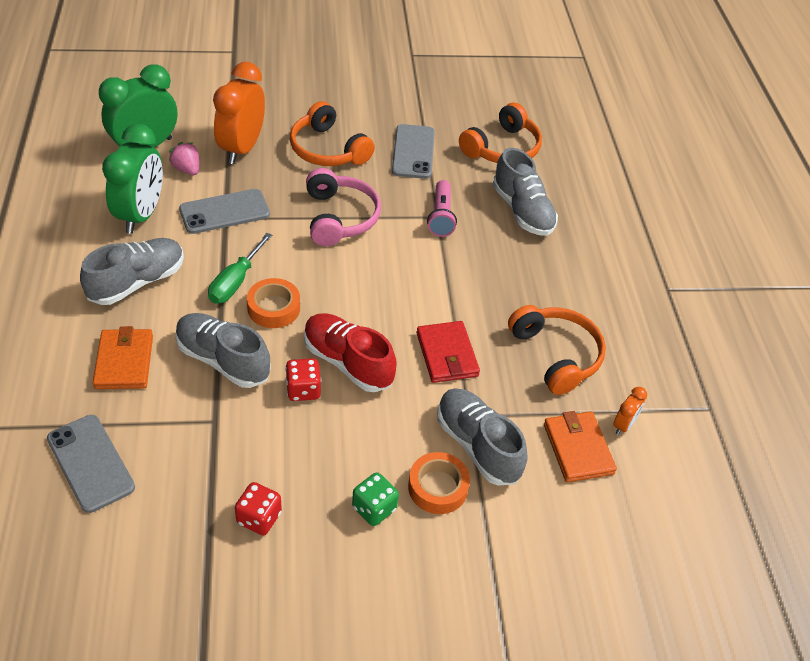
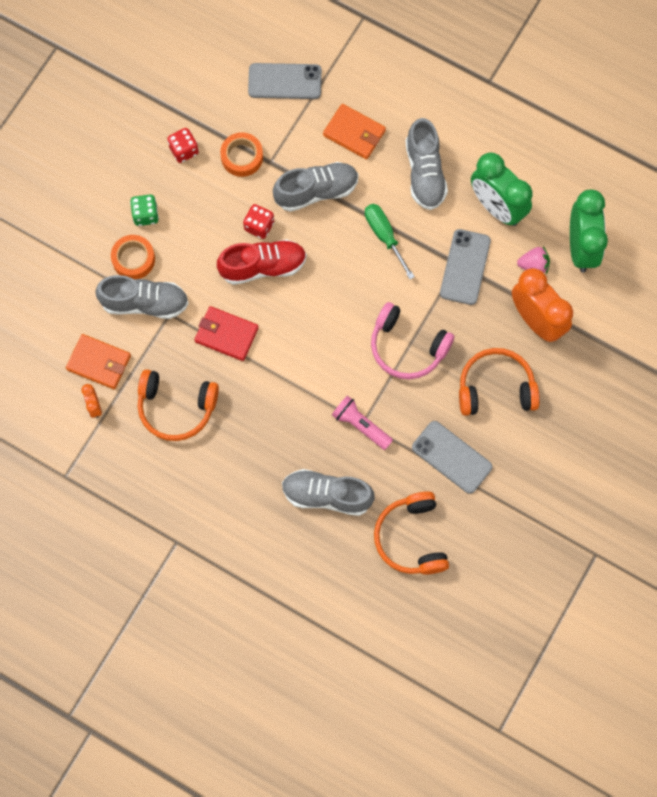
camera: 130 degrees right, 25 degrees up
(274, 308) = (342, 247): orange tape -> orange tape (242, 157)

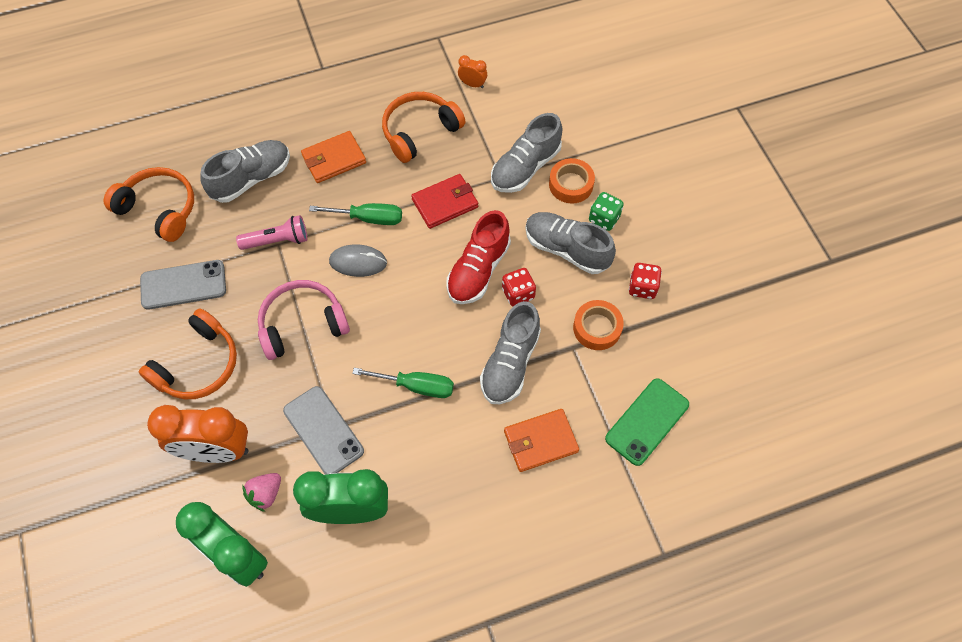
camera: 130 degrees right, 10 degrees down
(99, 363) = (504, 108): orange wallet -> orange wallet (334, 159)
(285, 81) = (647, 421): grey phone -> green phone
(286, 378) = (368, 218): none -> green screwdriver
(328, 353) = (358, 262): none -> grey mouse
(424, 173) = (445, 472): grey shoe -> grey shoe (566, 249)

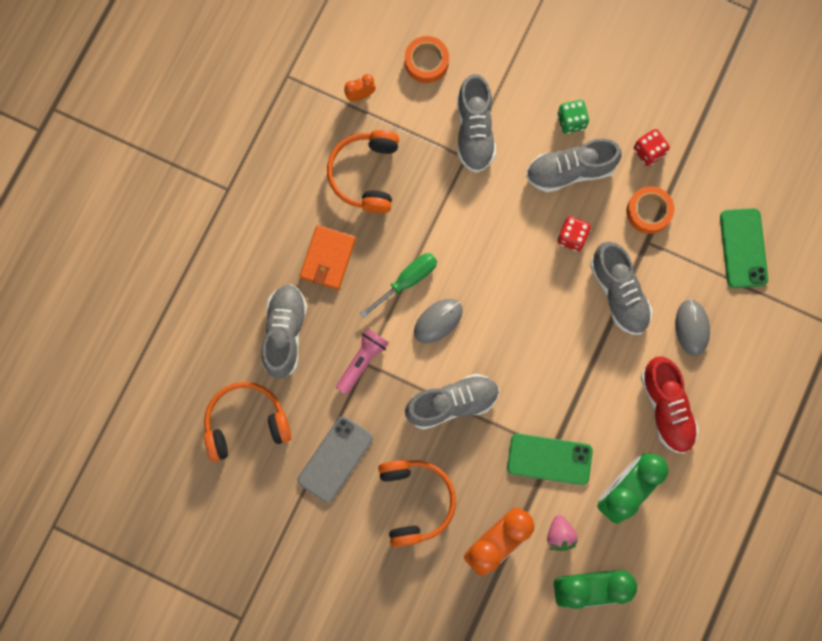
camera: 45 degrees left, 15 degrees up
(302, 324) = (452, 403): pink headphones -> grey shoe
(323, 431) = (549, 459): grey phone -> green phone
(416, 386) = (575, 369): green screwdriver -> none
(445, 203) = (448, 216): red wallet -> none
(478, 270) = (527, 245): red shoe -> red shoe (666, 408)
(540, 441) = (692, 327): orange wallet -> grey mouse
(571, 184) = (521, 115): orange tape -> orange tape (426, 62)

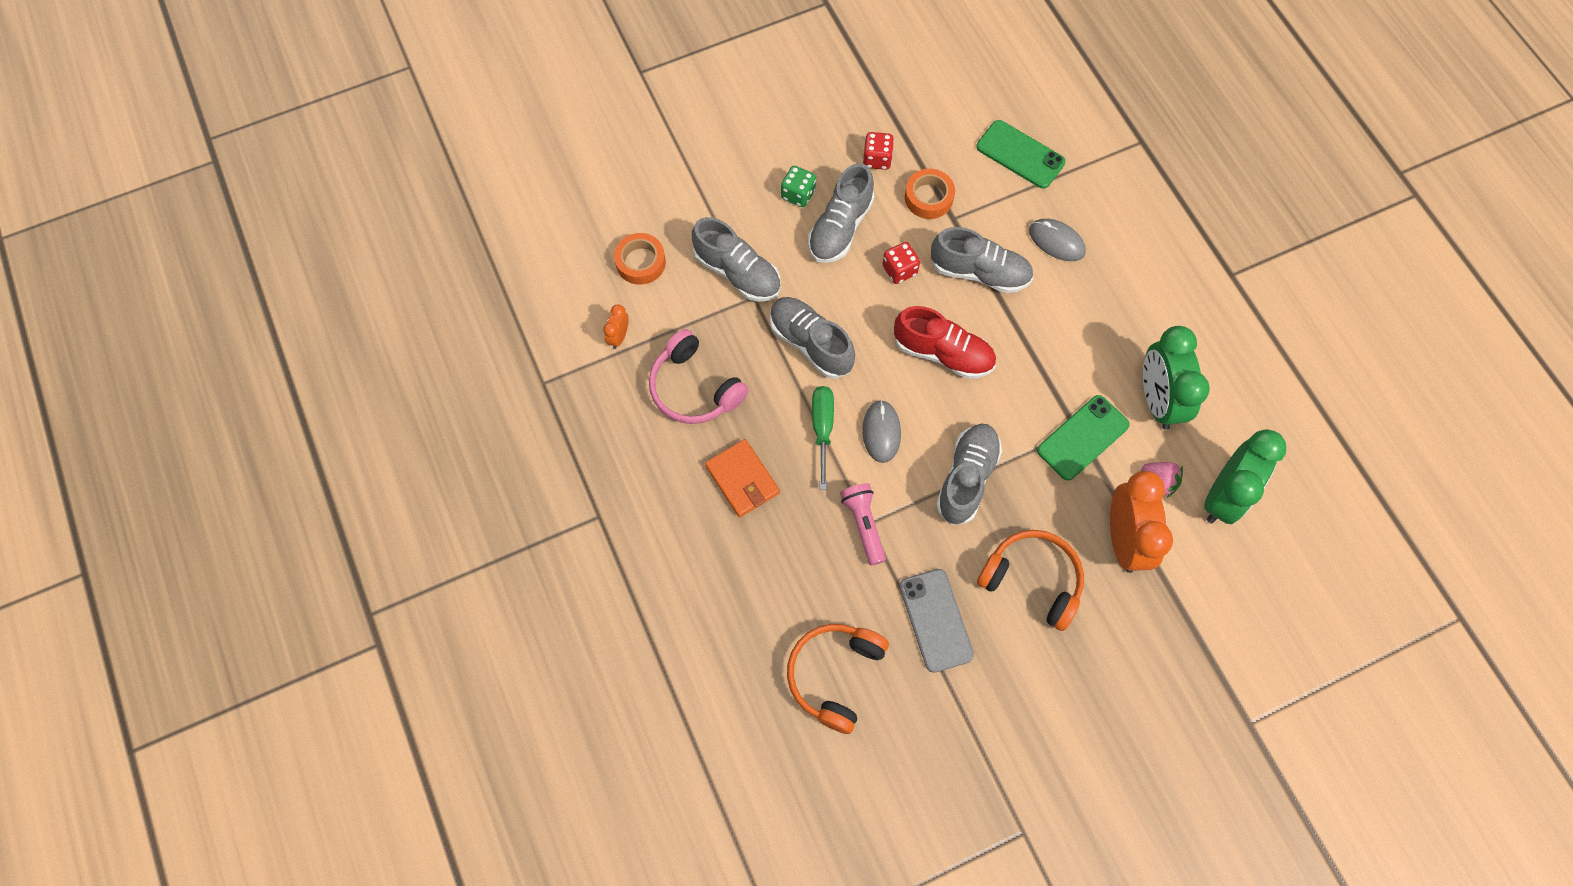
camera: 50 degrees left, 10 degrees down
(285, 333) = (779, 572): grey shoe -> grey shoe (811, 343)
(365, 174) = (694, 388): orange headphones -> pink headphones
(666, 408) = (1110, 312): red shoe -> red shoe (943, 353)

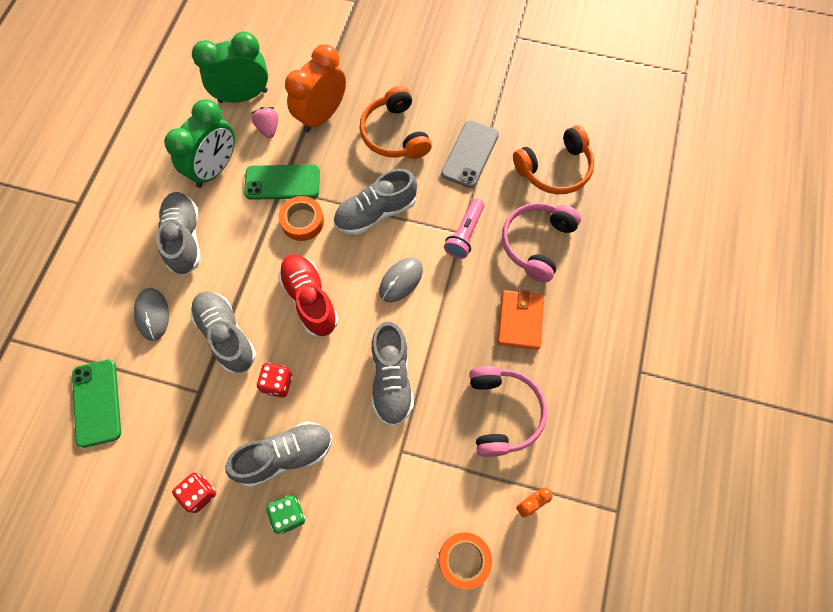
camera: 140 degrees left, 0 degrees up
(737, 272) = (395, 483): grey shoe -> grey shoe (184, 239)
(787, 571) = (536, 243): none -> pink headphones
(822, 429) = (437, 312): green screwdriver -> none
(928, 197) = (197, 424): orange tape -> orange tape (302, 221)

